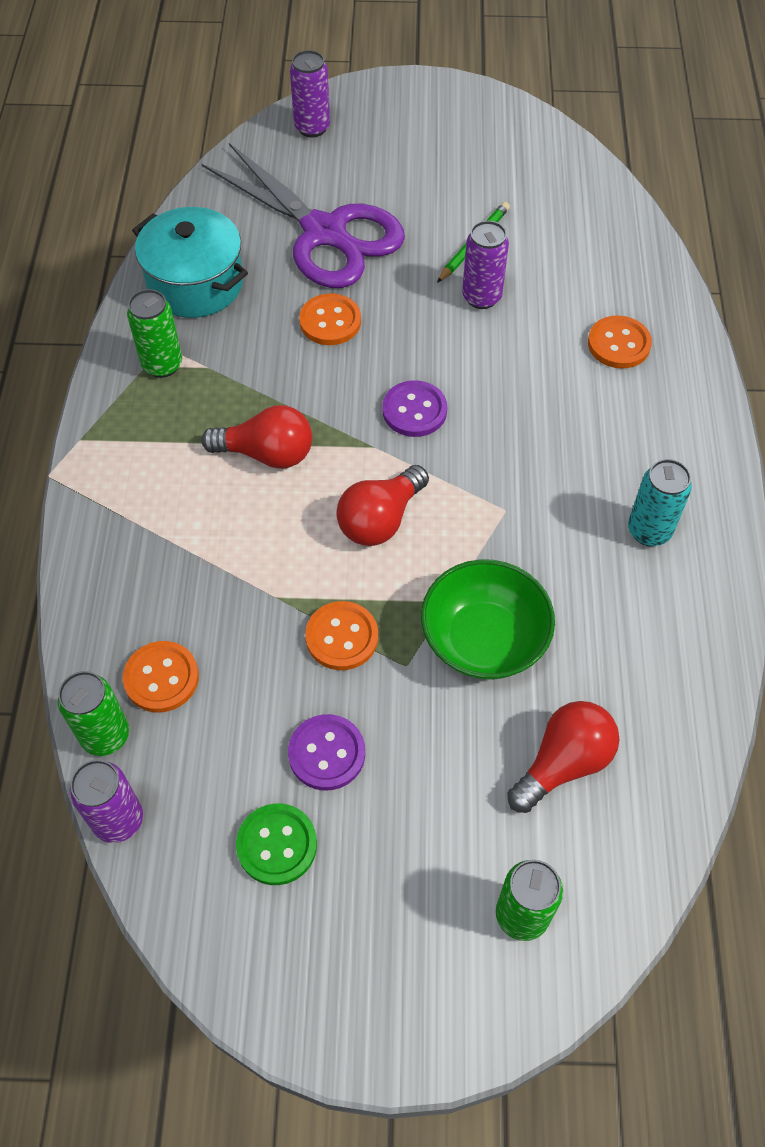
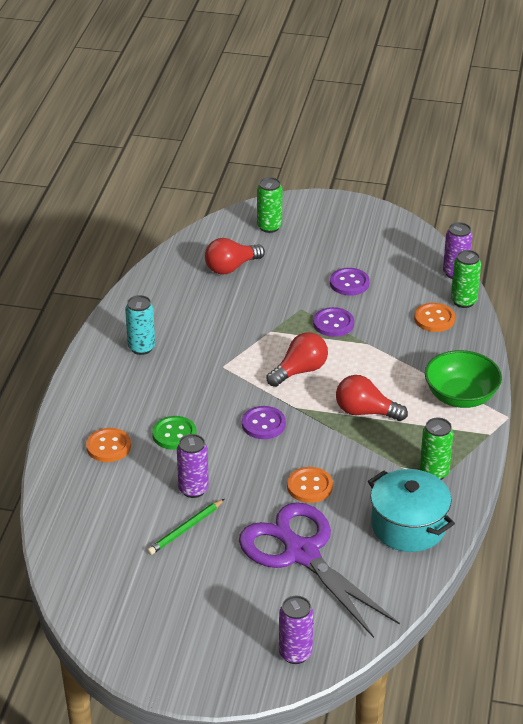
camera: 170 degrees left, 20 degrees down
(277, 845) = (378, 257): green button -> green button (174, 434)
(342, 637) = (333, 323): orange button -> purple button
(484, 639) = (255, 314): green bowl -> green bowl (461, 396)

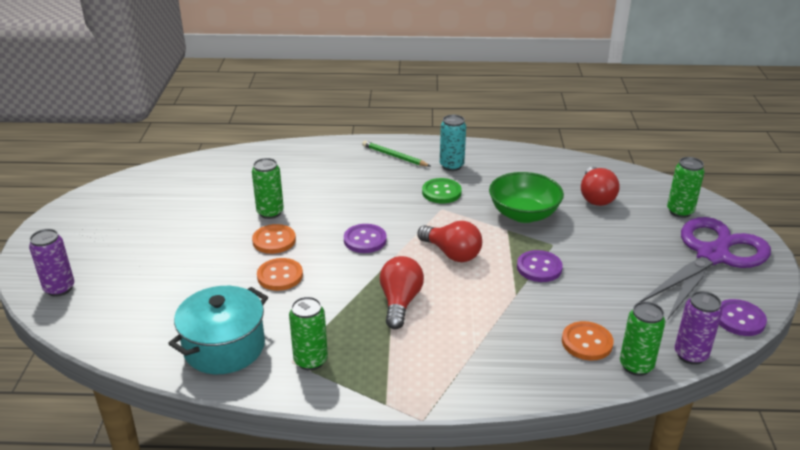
camera: 80 degrees right, 5 degrees down
(108, 446) = (318, 167): orange button -> orange button (274, 240)
(174, 434) = (340, 195): green button -> green button (441, 192)
(185, 529) = (220, 214): green pencil -> green pencil (394, 156)
(193, 489) = (270, 212): purple can -> green can
(231, 267) = (596, 197): red light bulb -> red light bulb turned 135 degrees counterclockwise
(300, 552) = (188, 279): purple scissors -> purple scissors (713, 255)
(349, 283) = (616, 272): purple button -> purple button (739, 319)
(461, 396) = (448, 374): green bowl -> green bowl (523, 214)

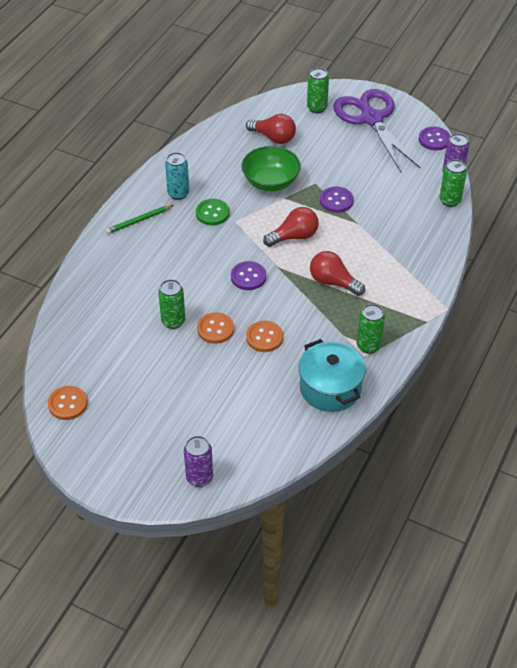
camera: 65 degrees left, 15 degrees up
(587, 342) = (420, 211): orange button -> orange button (67, 404)

